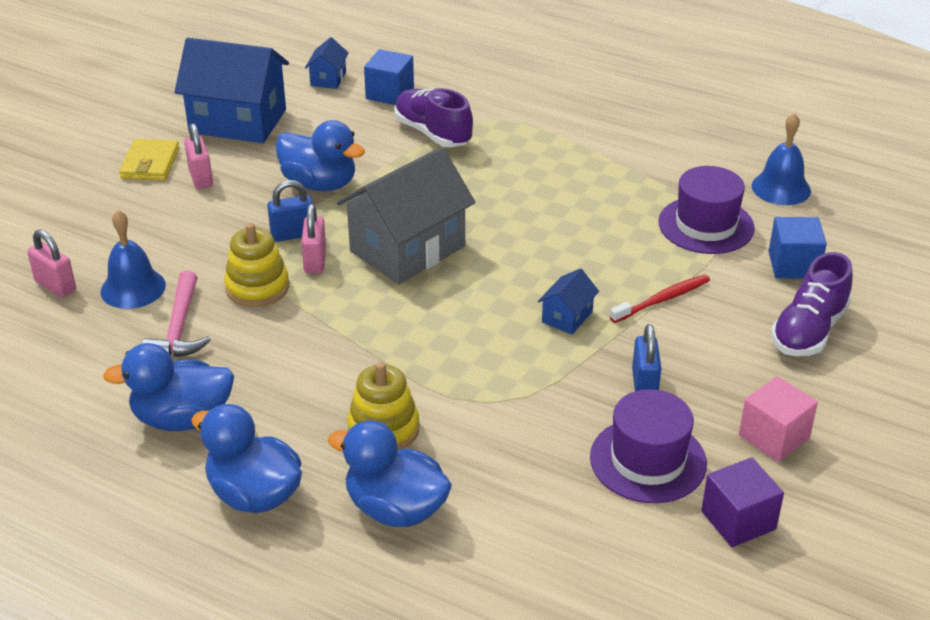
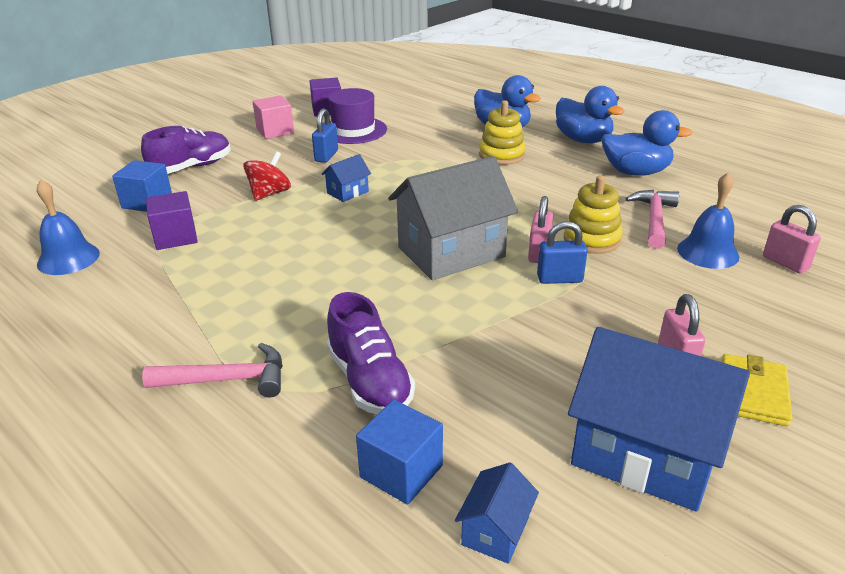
camera: 165 degrees left, 5 degrees down
(319, 184) = (528, 330): blue duck -> none
(536, 120) = (227, 380): none -> pink hammer
(662, 300) = (269, 194): red toothbrush -> red spinning top
(706, 225) = (176, 237): purple hat -> purple cube

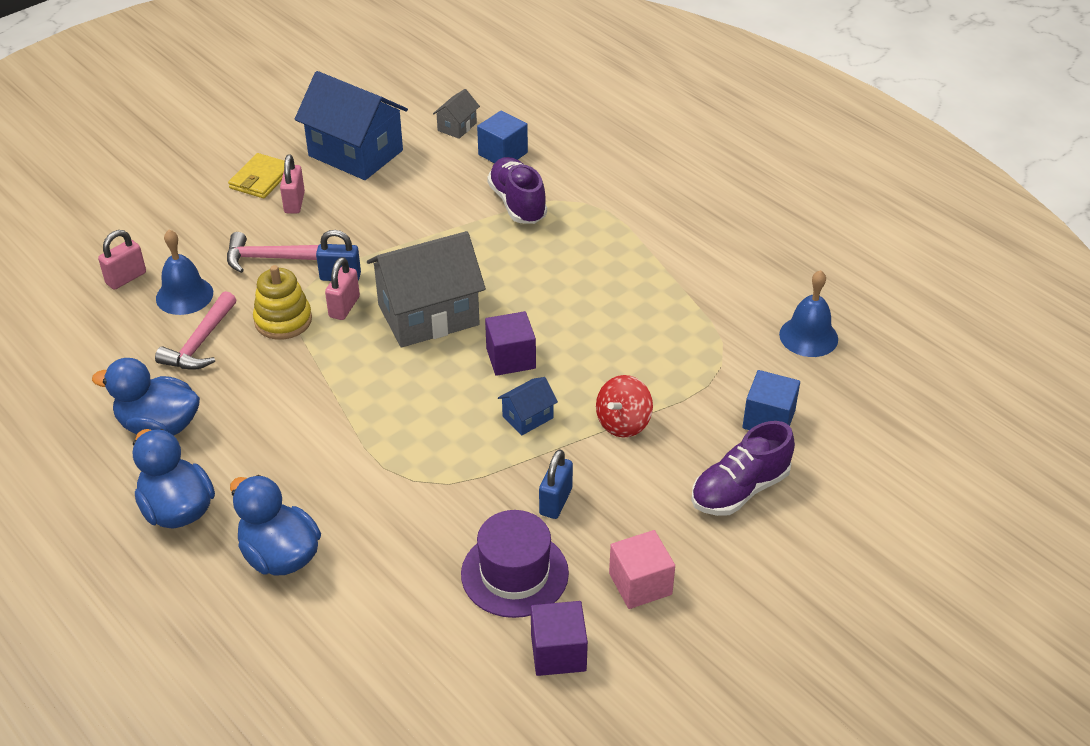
camera: 175 degrees left, 10 degrees up
(176, 237) = (711, 358): purple cube -> purple cube (511, 358)
(227, 380) = (619, 211): pink hammer -> pink hammer (270, 258)
(495, 530) = (457, 127): blue house -> grey house
(501, 155) = (311, 481): yellow stacking toy -> none
(785, 263) = (126, 278): pink padlock -> pink padlock turned 75 degrees clockwise

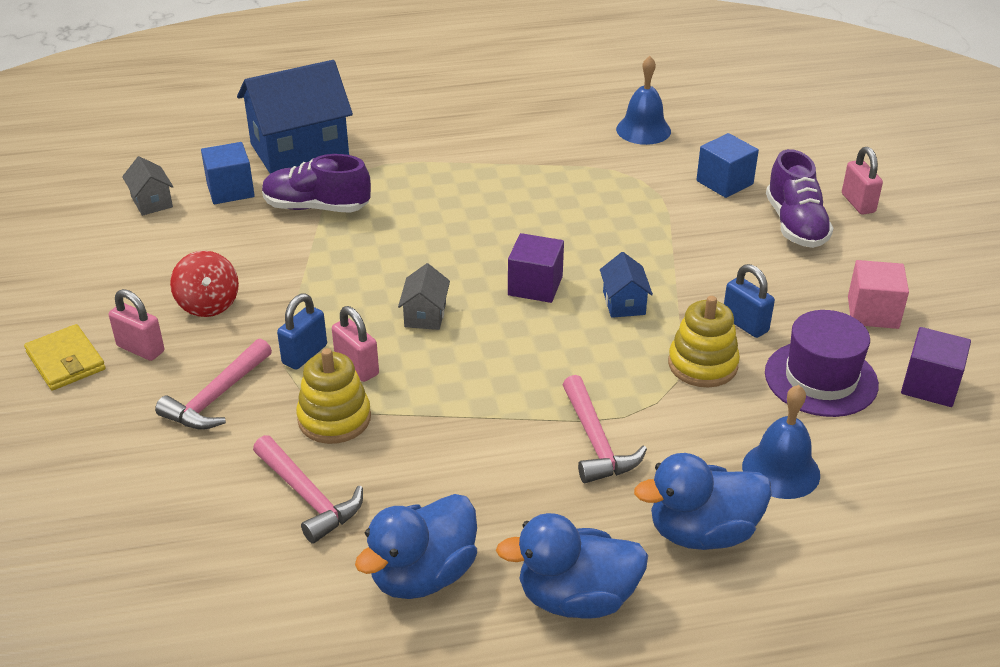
camera: 60 degrees left, 5 degrees down
(126, 278) = (120, 531): pink padlock -> pink padlock (858, 203)
(184, 295) = (209, 486): blue bell -> blue bell (781, 470)
(344, 462) = (595, 441): none -> pink hammer
(355, 153) = (109, 279): blue house -> blue house (299, 150)
(428, 315) = (425, 315): grey house -> grey house, size x0.44
(480, 492) = (702, 365): none -> yellow stacking toy
(623, 423) = (673, 253): red spinning top -> red spinning top (208, 304)

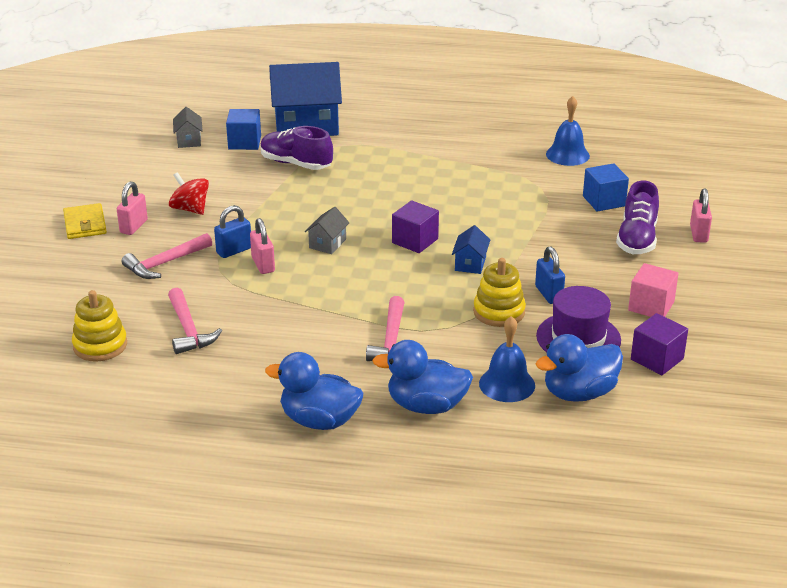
camera: 20 degrees right, 5 degrees down
(140, 349) = (134, 226): pink padlock -> pink padlock turned 60 degrees clockwise
(208, 304) = (190, 209): red spinning top -> red spinning top turned 135 degrees clockwise
(334, 418) = (230, 291): yellow stacking toy -> yellow stacking toy (100, 345)
(423, 575) = (232, 386): blue duck -> blue duck (579, 393)

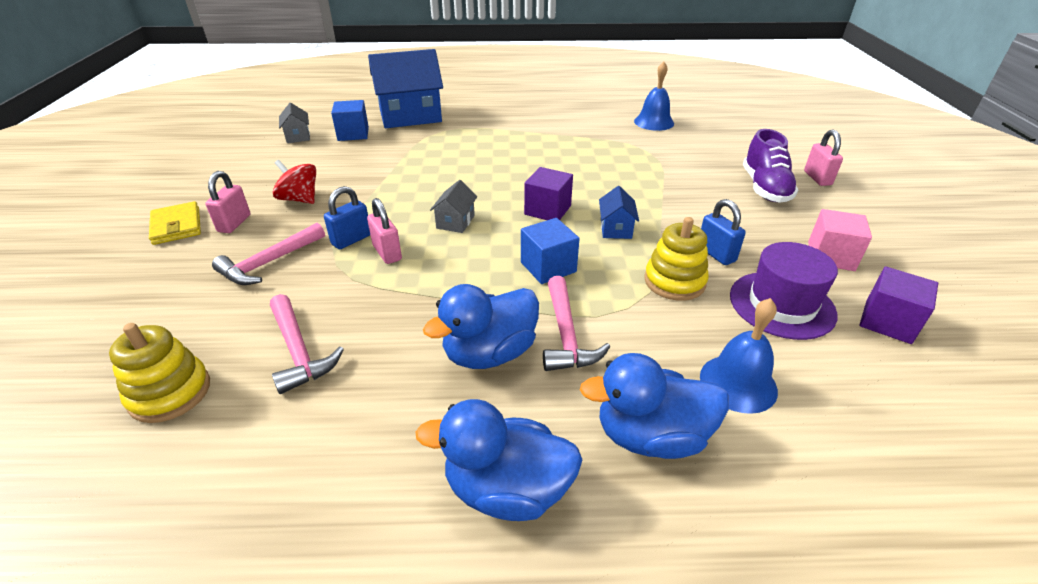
camera: 10 degrees left, 5 degrees up
(296, 164) = (406, 148): purple shoe -> none
(579, 393) = (834, 384): blue duck -> blue duck (489, 353)
(604, 201) = (710, 157): blue cube -> blue cube (548, 267)

